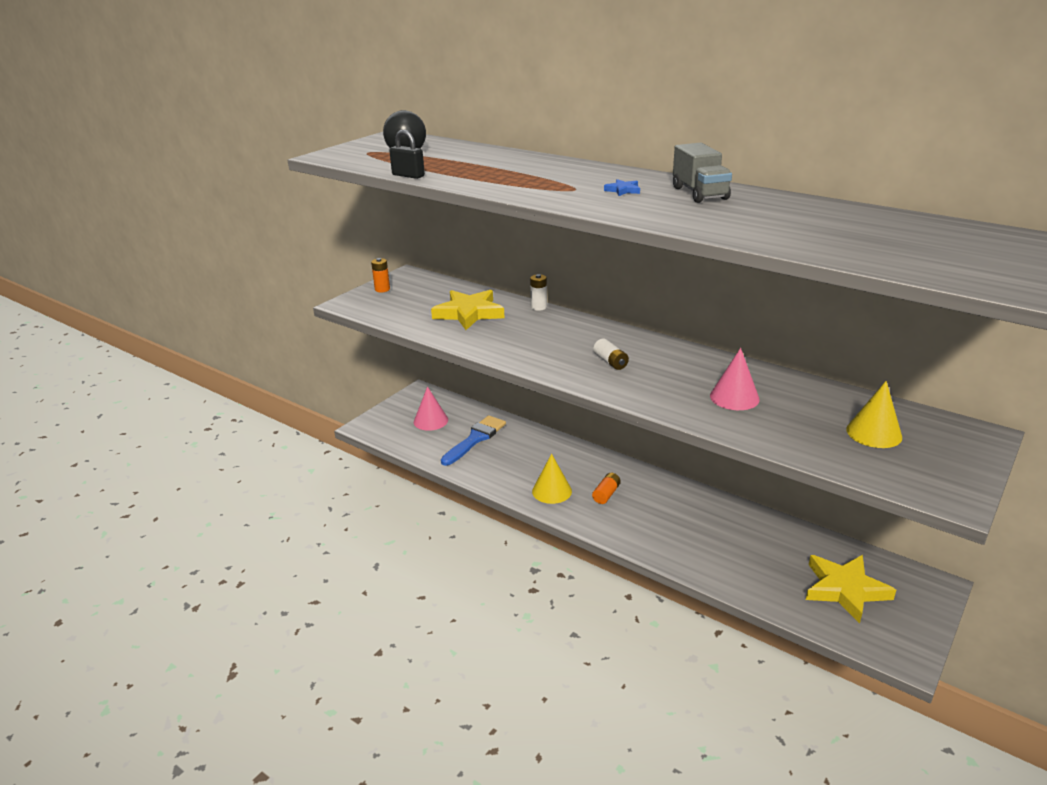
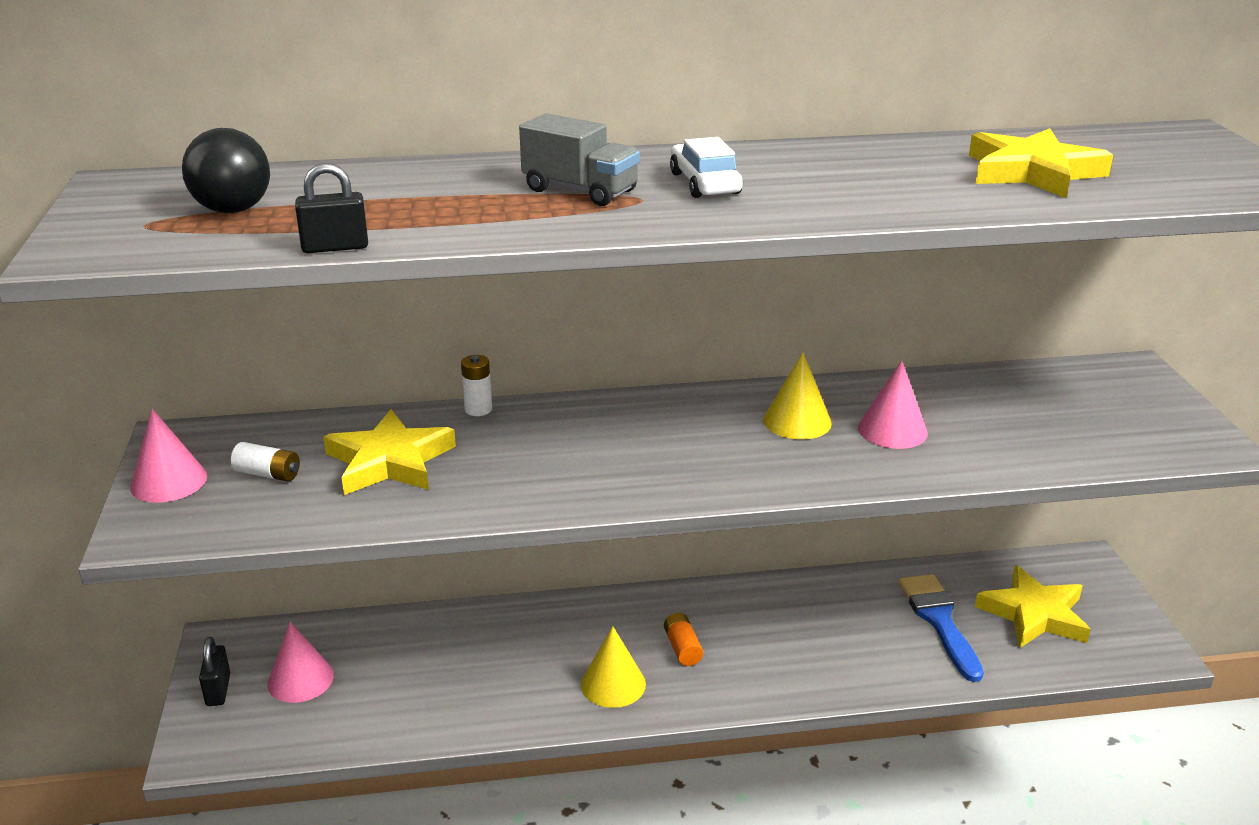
camera: 45 degrees left, 0 degrees up
(382, 289) = (168, 481): orange battery -> pink cone
(398, 409) = (218, 690): none -> black padlock
(475, 439) = (410, 669): blue brush -> blue brush (939, 621)
(610, 362) = (696, 448): white battery -> white battery (268, 474)
(623, 190) = (705, 183): blue star -> white car
(699, 193) = (799, 163): grey truck -> grey truck (580, 191)
(835, 231) = (1032, 172): none -> yellow star
(874, 433) = (1063, 409): yellow cone -> yellow cone (797, 421)

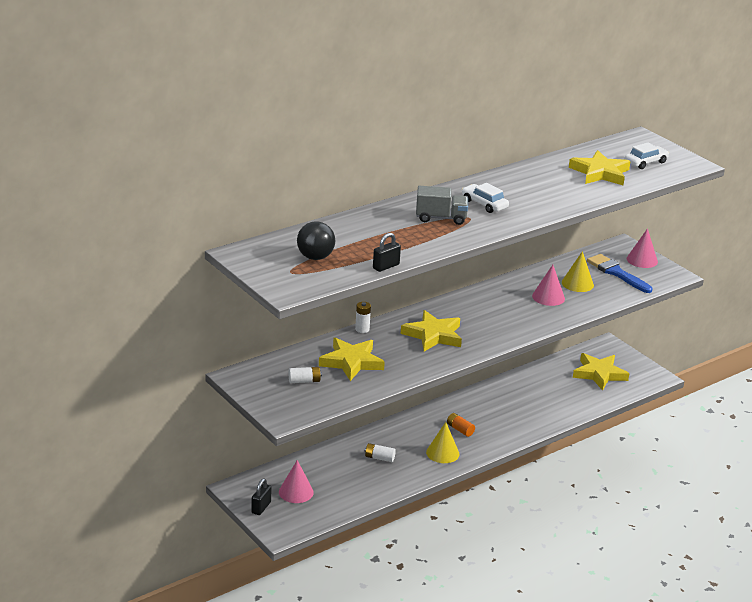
camera: 30 degrees left, 0 degrees up
(168, 481) = (263, 395): pink cone -> pink cone (642, 260)
(218, 690) = (261, 507): black padlock -> black padlock turned 60 degrees clockwise
(495, 659) = (379, 458): none -> white battery
(593, 448) = (433, 335): none -> yellow star
(797, 421) = (506, 302): yellow cone -> yellow cone (577, 283)
(939, 621) = (562, 388): blue brush -> blue brush (616, 273)
(1163, 170) = (645, 162): none -> white car

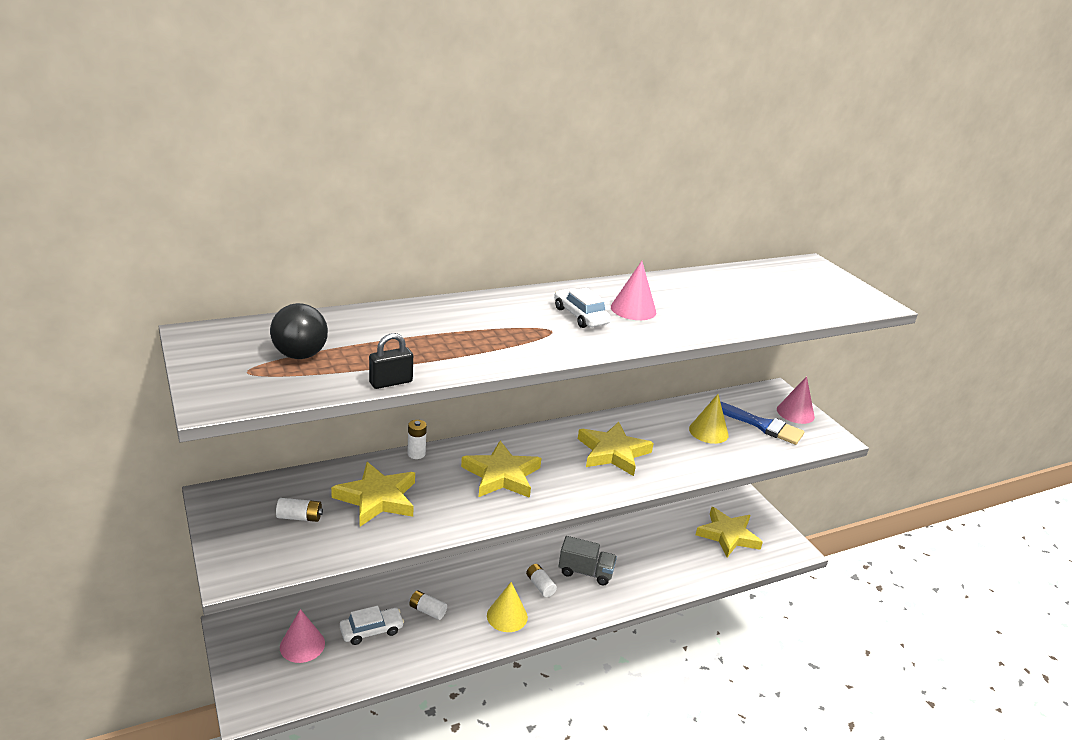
camera: 10 degrees right, 0 degrees up
(261, 507) = (247, 662): black padlock -> none
(440, 218) = (511, 326): grey truck -> grey truck (585, 572)
(460, 430) = (540, 586): orange battery -> white battery
(548, 297) = (667, 444): pink cone -> pink cone (633, 309)
(600, 173) = (750, 298): yellow star -> yellow star (613, 452)
(616, 273) = (760, 425): blue brush -> blue brush turned 150 degrees clockwise
(645, 162) = (813, 293): white car -> white car (371, 630)

